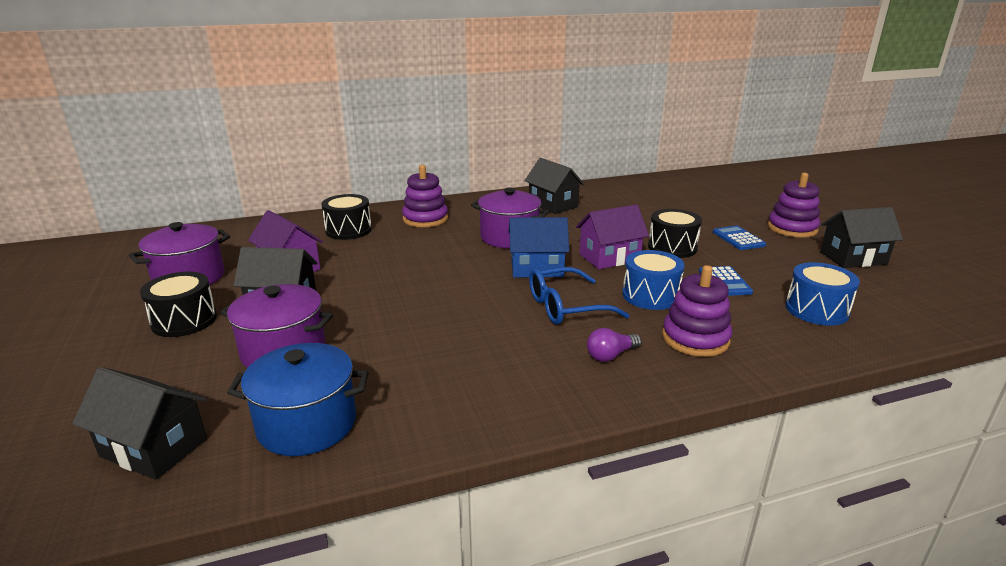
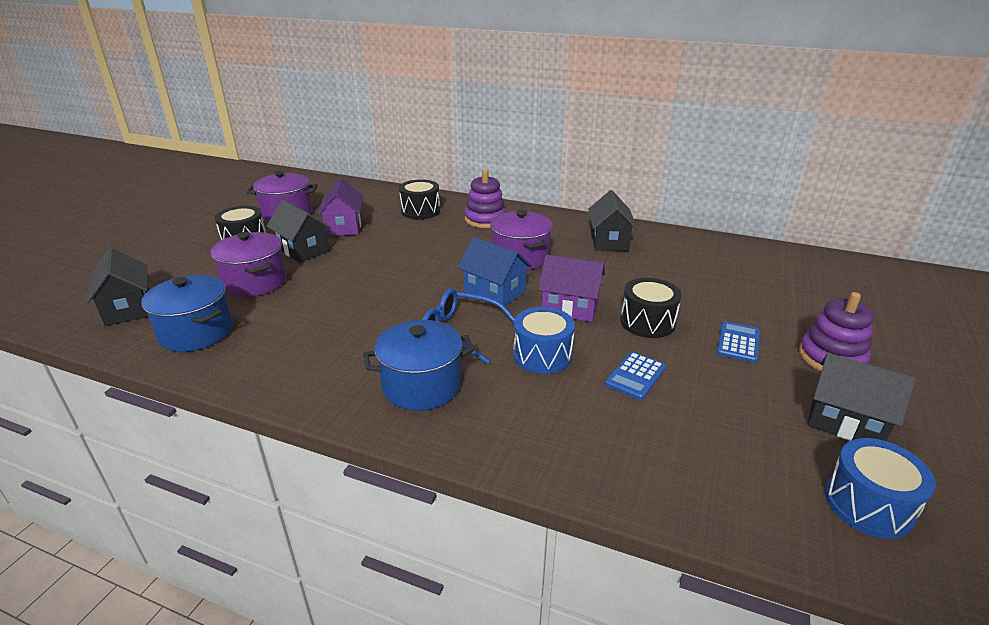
camera: 40 degrees right, 5 degrees up
(610, 355) = (422, 385): purple light bulb -> blue pot
(695, 338) = (509, 409): purple stacking toy -> none
(816, 310) = (679, 448): blue drum -> blue drum (868, 505)

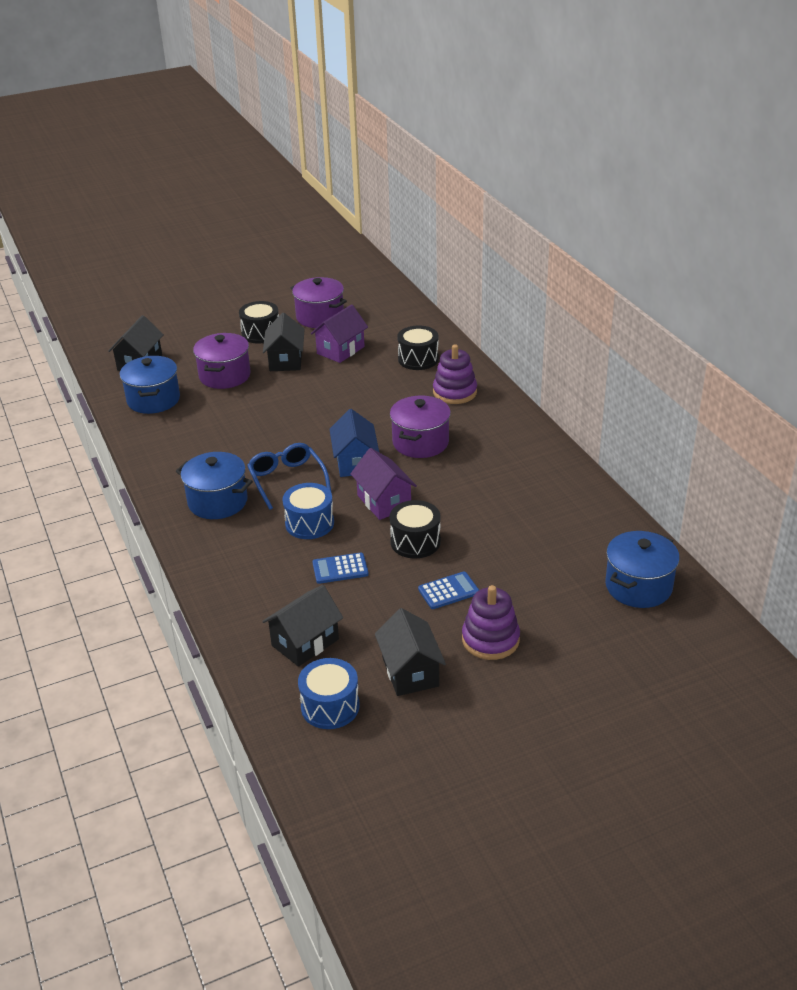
camera: 45 degrees right, 5 degrees up
(609, 241) = (517, 463): black house -> black house (305, 642)
(820, 273) = (638, 586): none -> blue pot

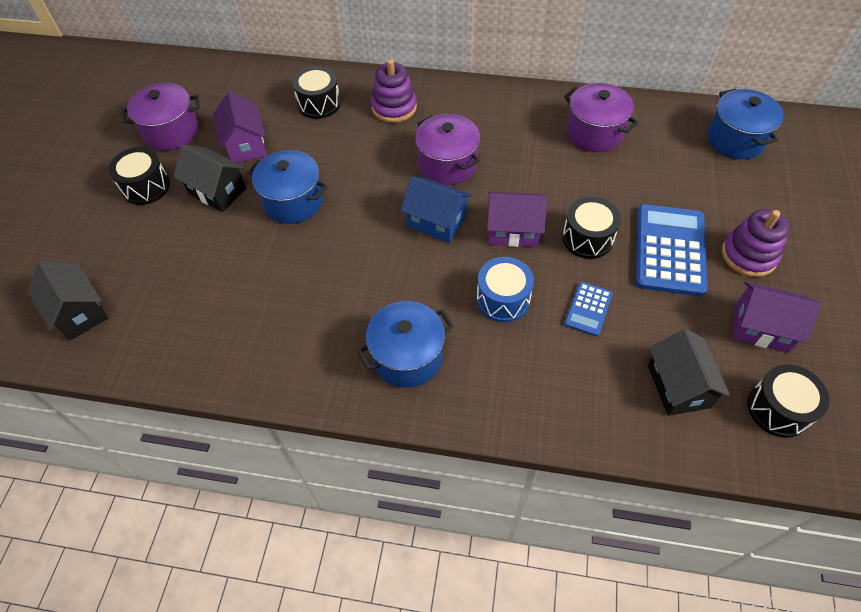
camera: 55 degrees left, 20 degrees up
(153, 400) = (167, 331): blue pot -> blue pot (293, 201)
(225, 376) = (190, 250): purple pot -> purple pot (594, 133)
(287, 480) = (420, 284): blue glasses -> none
(330, 706) = (778, 409): blue drum -> black drum
(410, 672) = (761, 328): black house -> purple house
(448, 591) = (670, 250): blue calculator -> blue calculator, size x1.96

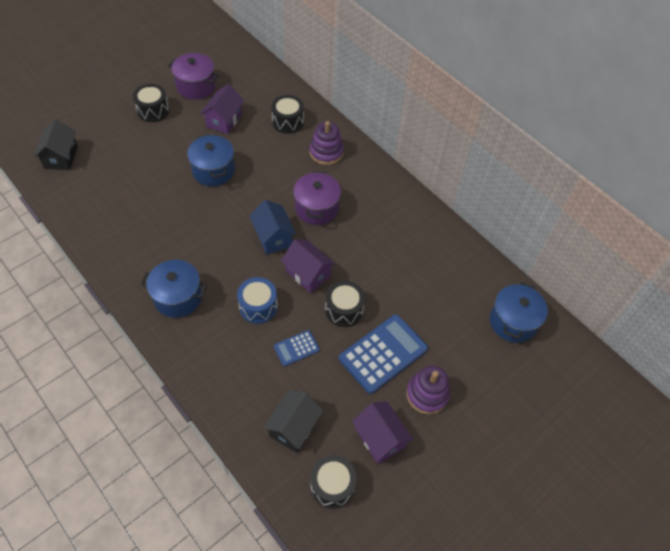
camera: 35 degrees right, 0 degrees up
(217, 191) = (183, 137): black house -> none
(594, 133) = (426, 251): purple pot -> none

